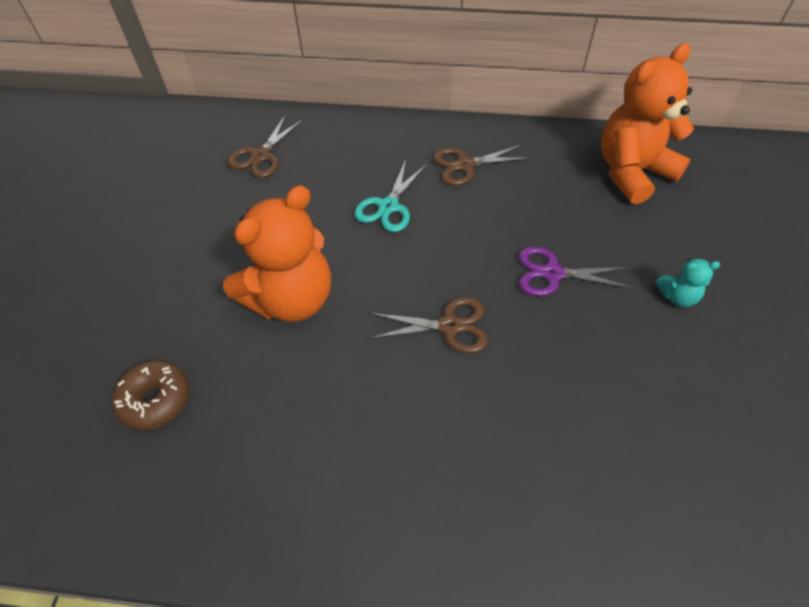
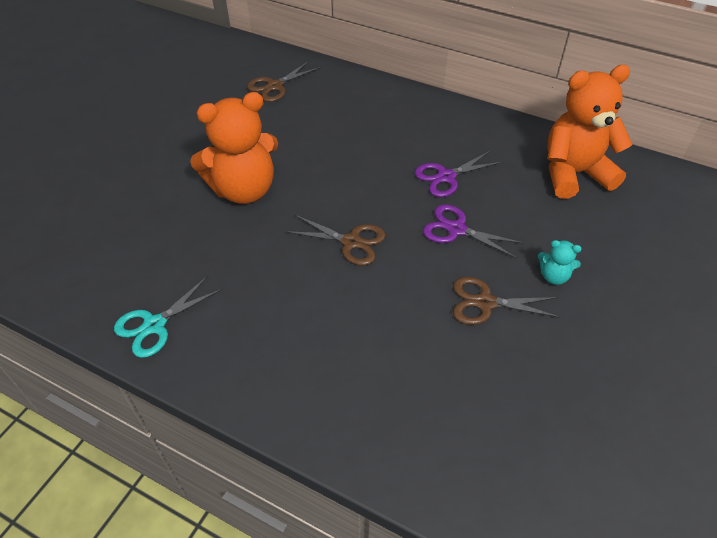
camera: 20 degrees right, 5 degrees down
(156, 400) = (118, 226): brown donut -> none
(388, 206) = (352, 146): turquoise scissors -> turquoise scissors (154, 325)
(465, 165) = (432, 132): brown scissors -> brown scissors (485, 303)
(508, 214) = (446, 177): none -> purple scissors

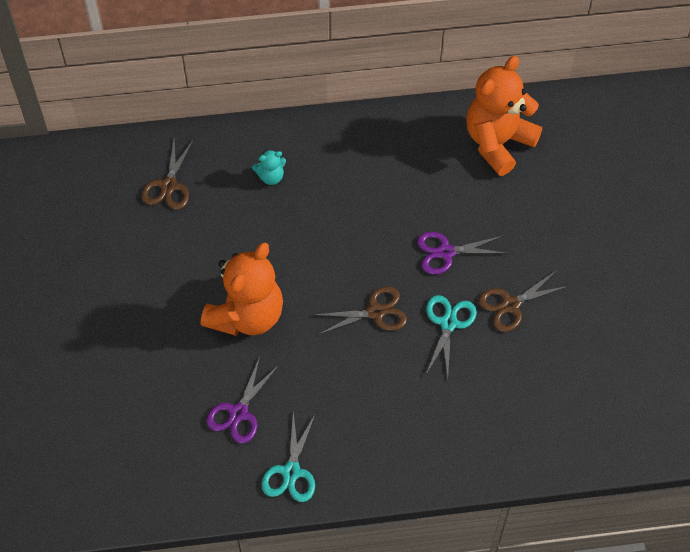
camera: 35 degrees left, 10 degrees up
(410, 285) = (448, 323): none -> turquoise scissors
(446, 177) = (401, 204): purple scissors -> purple scissors (238, 413)
(553, 276) = (542, 253): turquoise teddy bear -> turquoise teddy bear (271, 177)

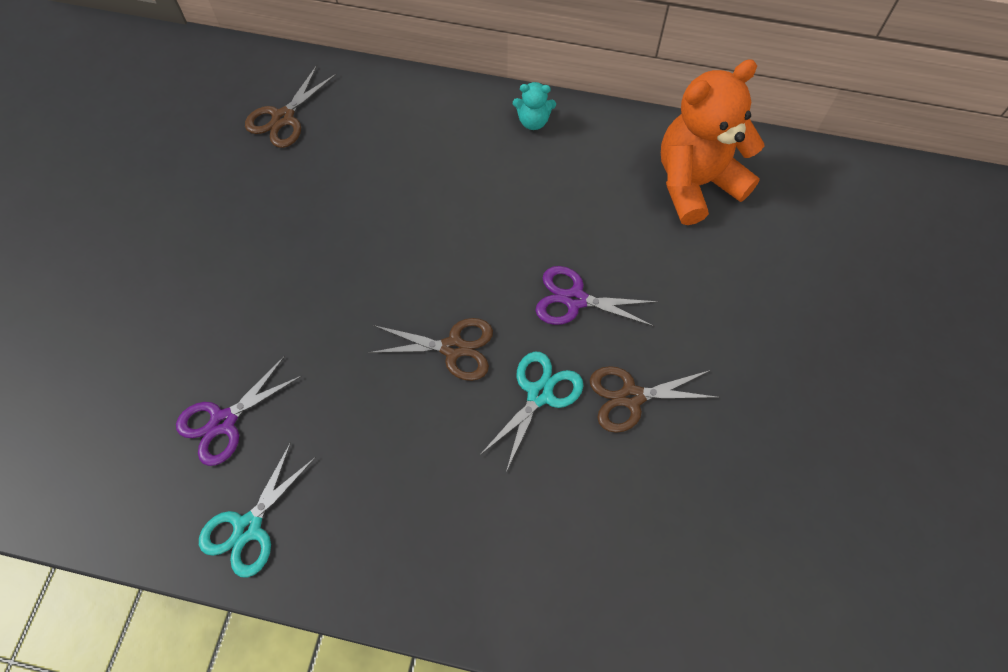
camera: 20 degrees right, 5 degrees up
(247, 315) = (295, 299): orange teddy bear -> none
(271, 177) = (404, 142): turquoise teddy bear -> turquoise teddy bear (533, 121)

